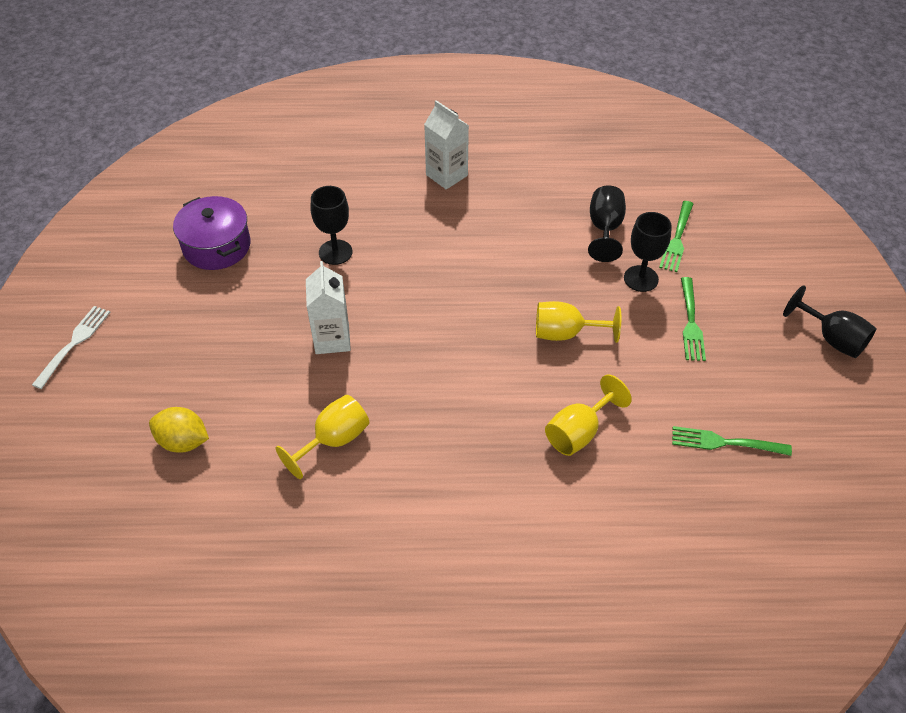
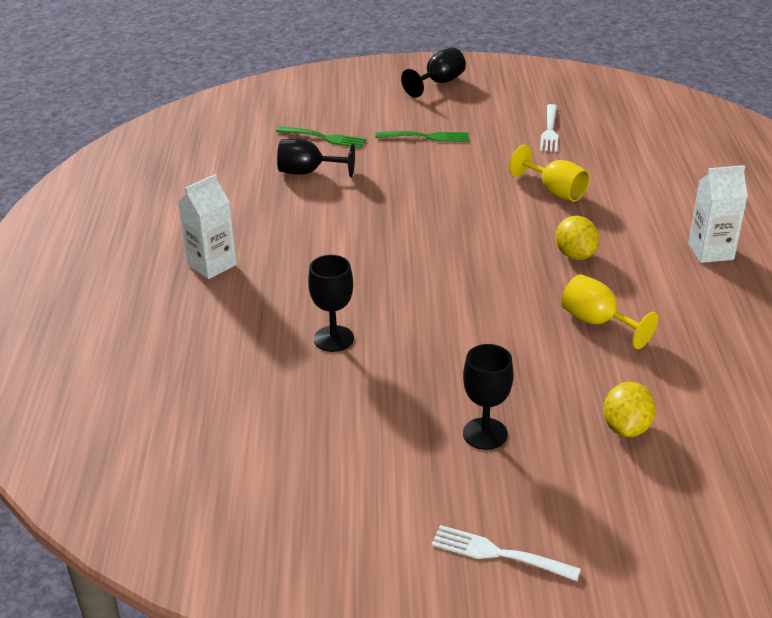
camera: 90 degrees left, 15 degrees down
(217, 246) = (318, 439): purple pot -> none
(332, 339) = (466, 332): white carton -> white carton (710, 251)
(450, 436) = (575, 255): none -> yellow lemon
(565, 333) = (445, 195): yellow goblet -> none
(641, 278) = (375, 157): black goblet -> black goblet (485, 434)
(726, 442) = (549, 130): green fork -> white fork

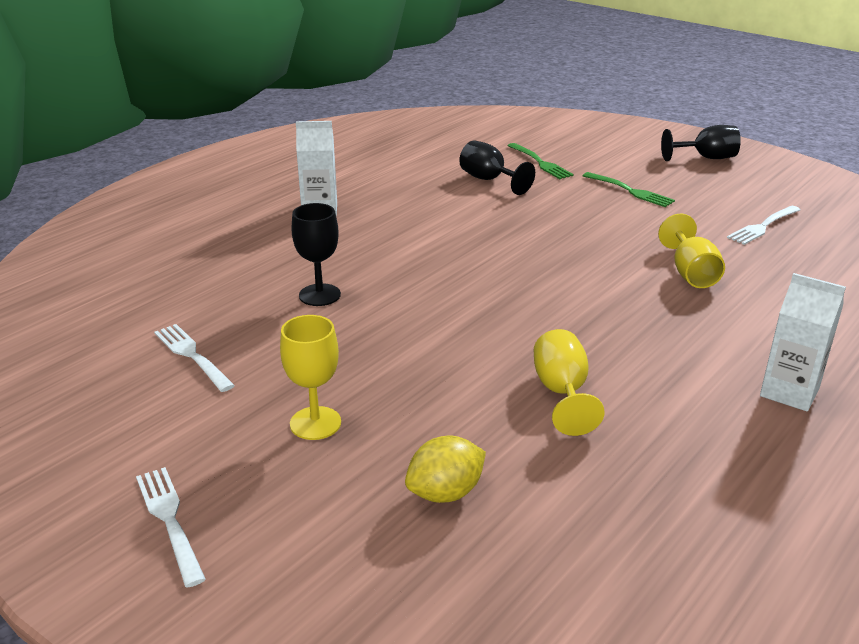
camera: 40 degrees right, 5 degrees down
(318, 440) = (193, 356): none -> white fork
(485, 434) = (315, 423): black goblet -> yellow goblet
(575, 255) = (629, 330): yellow lemon -> none

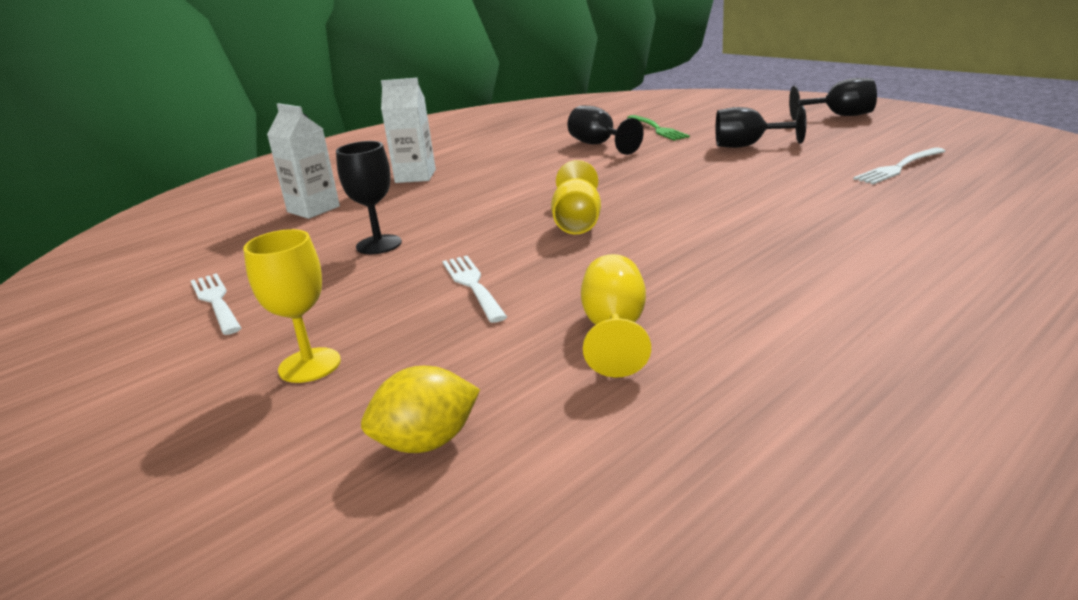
camera: 10 degrees right, 5 degrees down
(170, 521) = (84, 471): white fork -> white fork (473, 286)
(629, 191) = (748, 145): green fork -> black goblet
(691, 273) = (804, 212): yellow goblet -> yellow goblet (577, 222)
(789, 392) = (915, 327): white carton -> white carton (313, 209)

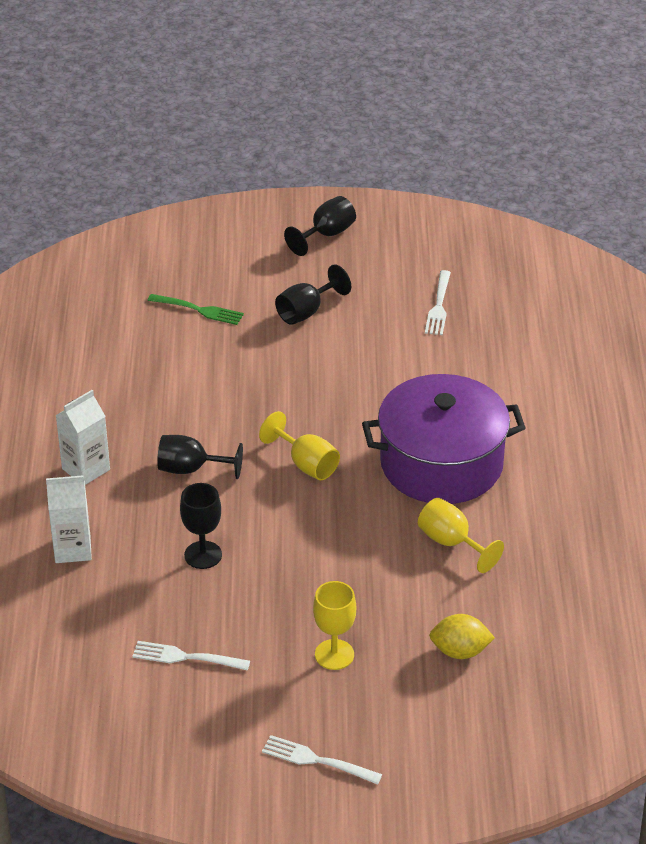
camera: 50 degrees left, 15 degrees up
(427, 443) = (460, 651): yellow lemon -> yellow lemon turned 75 degrees clockwise
(473, 286) = (329, 554): white fork -> white fork (318, 760)
(599, 145) = (181, 356): black goblet -> black goblet (191, 469)
(719, 265) = (441, 463): none -> purple pot

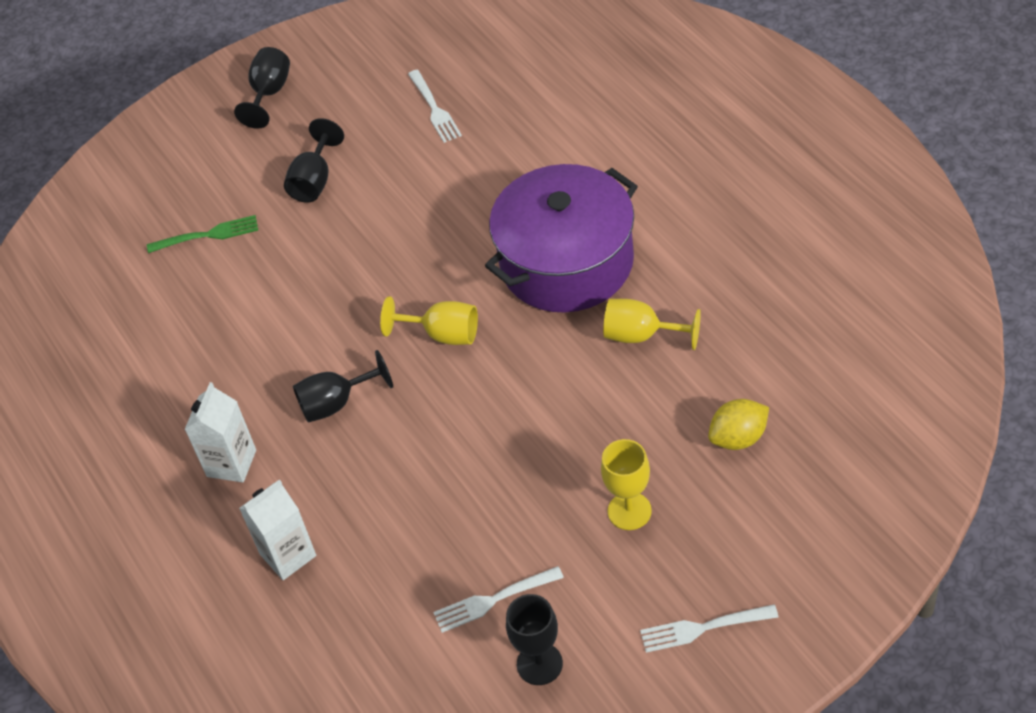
camera: 25 degrees left, 10 degrees up
(203, 555) = (421, 484): black goblet -> black goblet (539, 664)

